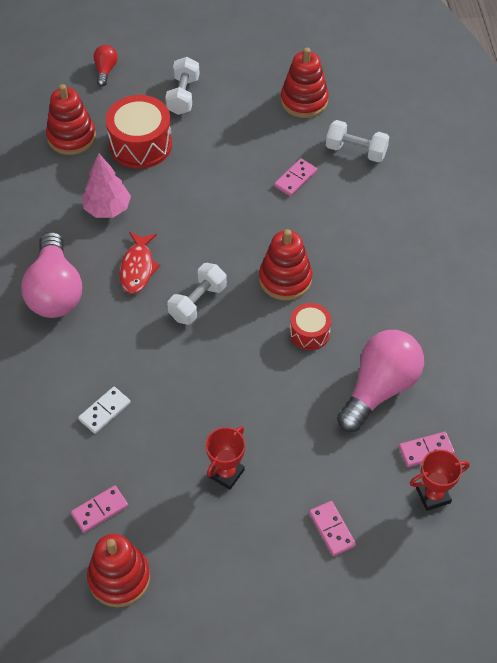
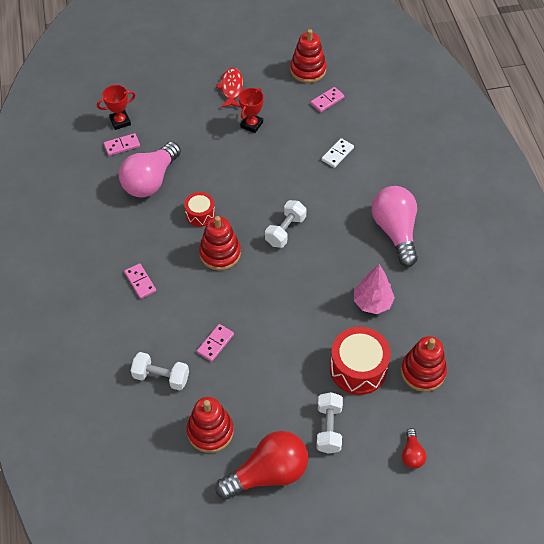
camera: 175 degrees right, 0 degrees up
(137, 268) = (336, 254): red fish -> red fish (231, 88)
(249, 65) = (268, 473): none -> red light bulb
(332, 529) = (184, 100): pink domino -> pink domino (140, 282)

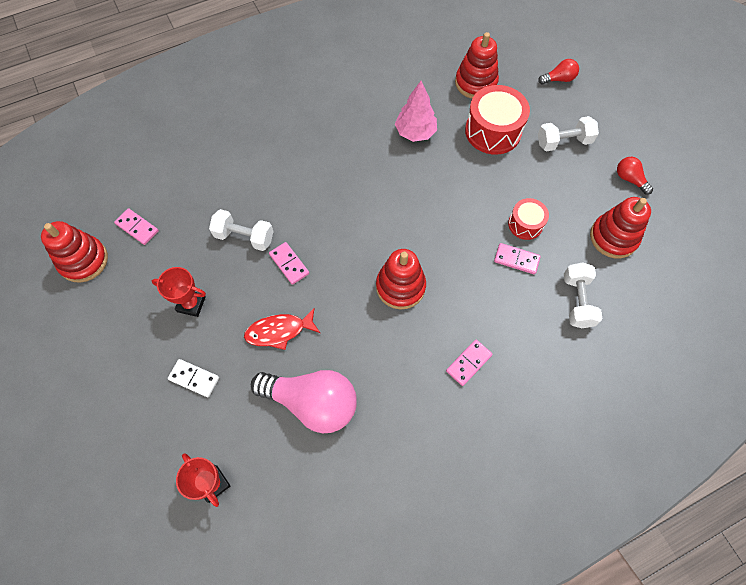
camera: 105 degrees left, 10 degrees up
(122, 145) = (258, 464): pink domino -> pink domino (289, 264)
(200, 214) = (350, 325): red drum -> red drum (525, 224)
(231, 88) = (127, 347): red fish -> red fish (279, 331)
(268, 473) = (629, 179): red light bulb -> red light bulb, size x0.46
(285, 230) = (349, 228): white dumbbell -> white dumbbell (244, 237)
(337, 154) = (223, 200): white domino -> white domino (194, 378)
(395, 231) = (321, 128): pink light bulb -> none

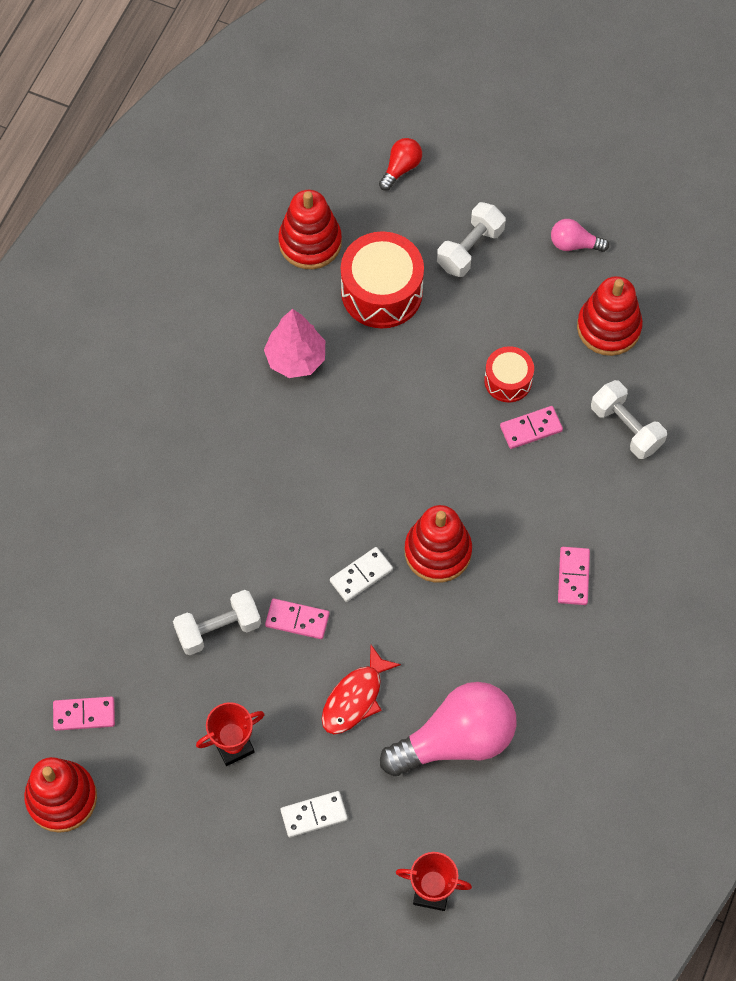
camera: 40 degrees left, 0 degrees up
(346, 267) = (361, 575): none -> white domino
(629, 179) = (574, 244): red light bulb -> pink light bulb

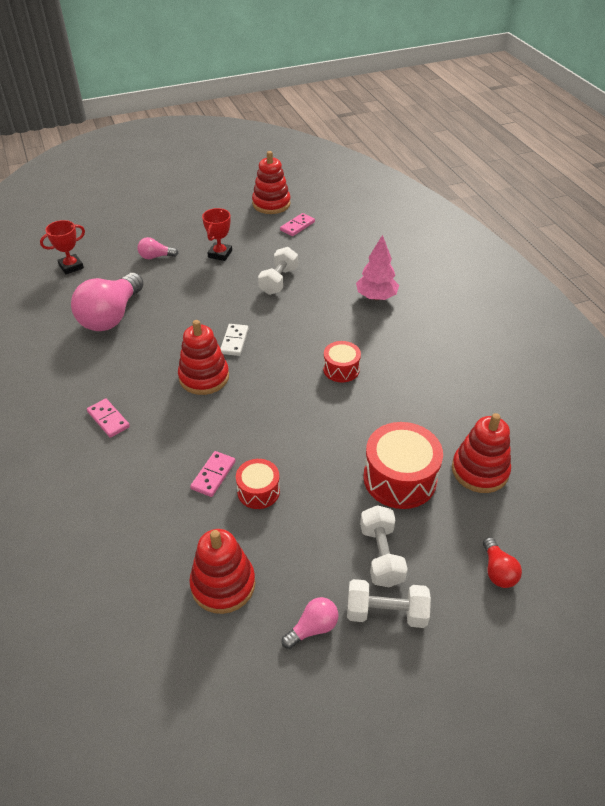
camera: 135 degrees right, 20 degrees down
(296, 358) = (397, 404): pink tree -> pink tree (376, 297)
(297, 442) = (341, 369): none -> red drum
(297, 620) = (245, 306): pink domino -> none
(314, 815) = (156, 257): white domino -> pink light bulb
(355, 698) = (181, 299): red fish -> none
(626, 427) = (147, 525): white dumbbell -> white dumbbell (386, 612)

